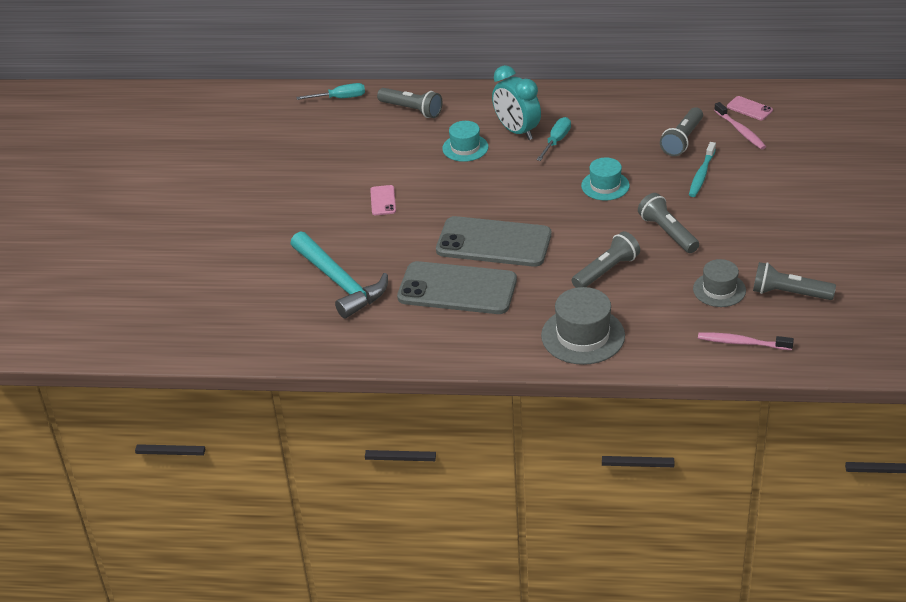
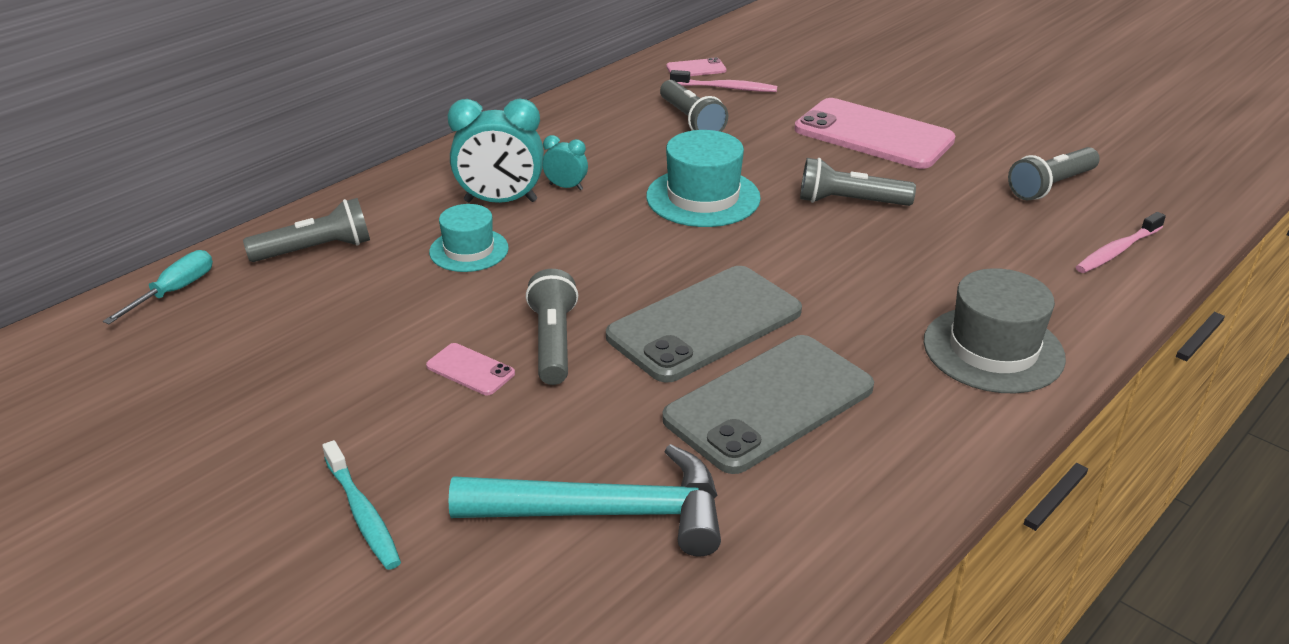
camera: 55 degrees left, 5 degrees down
(556, 141) = (566, 187): turquoise screwdriver -> turquoise clock
(605, 186) = (703, 197): turquoise hat -> turquoise hat, size x1.55
(606, 271) = (874, 272): grey flashlight -> grey flashlight (553, 342)
(701, 174) = (770, 138): turquoise toothbrush -> turquoise toothbrush (363, 513)
(719, 290) = (998, 220): grey hat -> none
(759, 206) = (873, 135): none -> pink phone

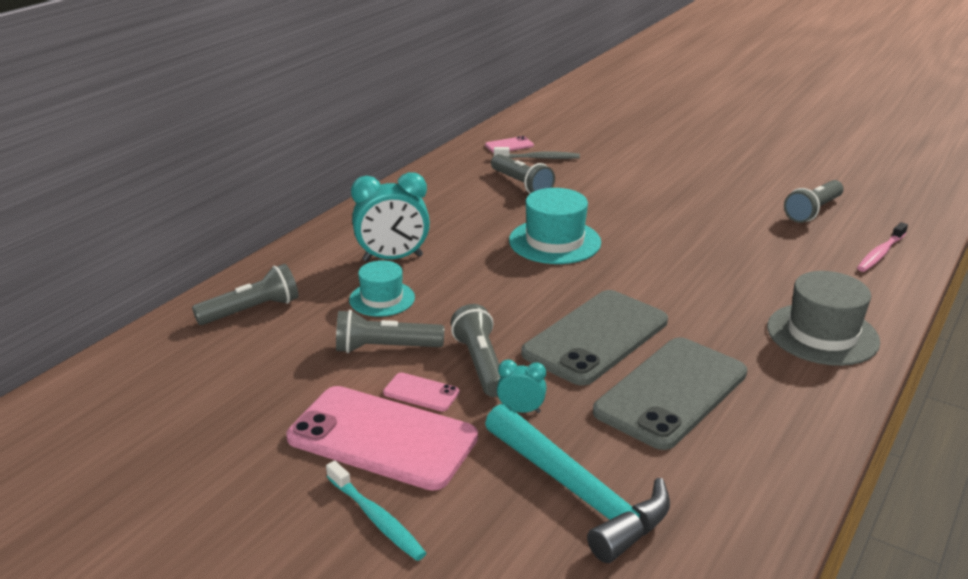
camera: 10 degrees left, 5 degrees down
(174, 291) = (140, 355): turquoise screwdriver -> none
(566, 187) = (442, 243): turquoise clock -> turquoise clock (521, 410)
(606, 513) = (578, 492): turquoise hammer -> turquoise hammer turned 60 degrees clockwise
(726, 88) = (538, 158): pink toothbrush -> grey toothbrush
(850, 202) = (669, 235): grey flashlight -> grey flashlight (385, 348)
(873, 135) = (666, 184): pink phone -> pink phone (382, 438)

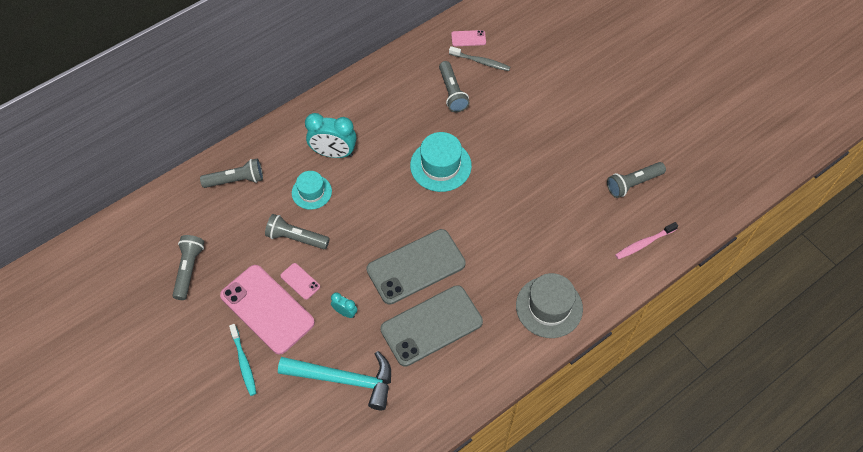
camera: 20 degrees right, 30 degrees up
(480, 364) = (341, 268): grey flashlight -> grey flashlight (189, 269)
(578, 492) = (344, 379): turquoise hammer -> turquoise hammer turned 60 degrees counterclockwise

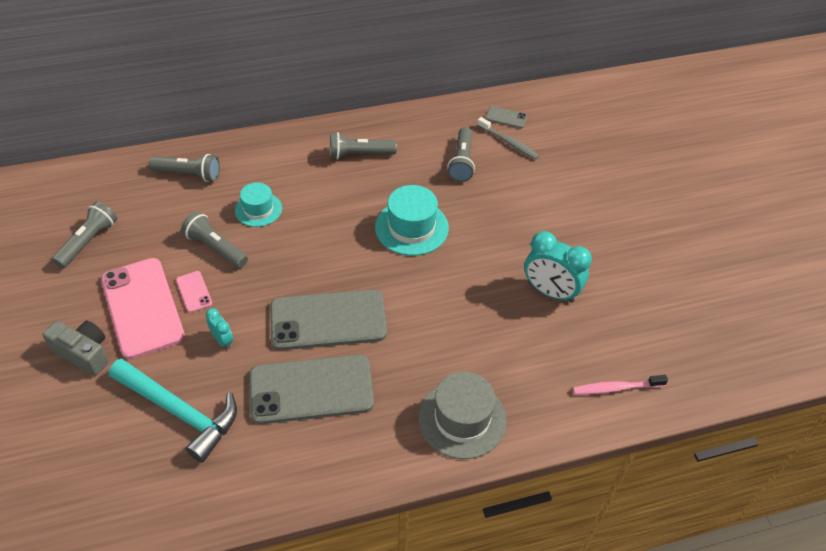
camera: 20 degrees right, 10 degrees down
(244, 362) = (84, 353): turquoise toothbrush -> grey camera
(333, 153) = (303, 180): turquoise clock -> turquoise clock (550, 292)
(468, 38) = (506, 117): pink phone -> grey phone
(633, 183) = (631, 317): grey flashlight -> grey flashlight (359, 154)

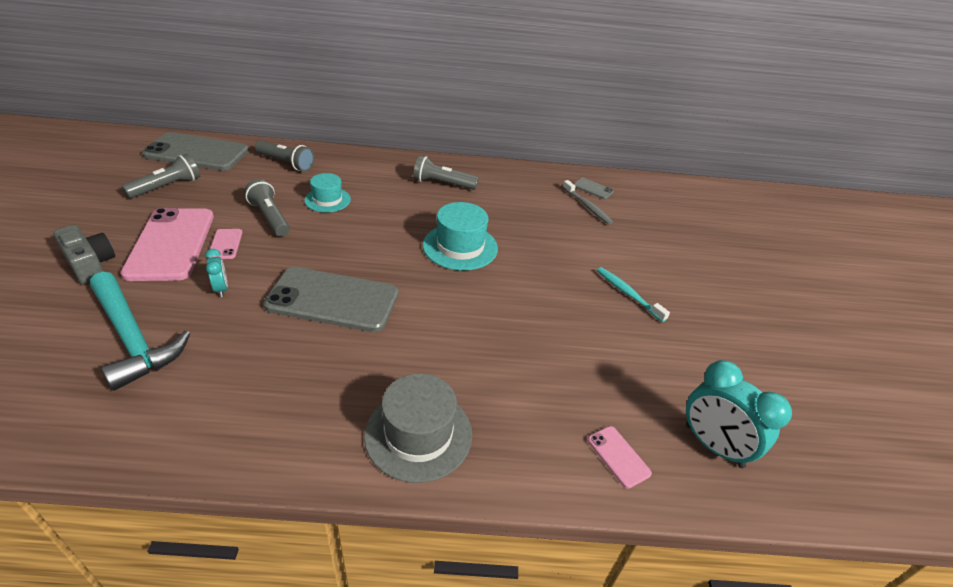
camera: 15 degrees right, 10 degrees down
(311, 389) = (275, 356): grey phone -> grey phone (197, 153)
(462, 162) = (535, 210): grey flashlight -> none
(550, 292) = (578, 337): turquoise clock -> turquoise clock (713, 446)
(577, 234) = (628, 294): none -> turquoise toothbrush
(616, 388) = (618, 456): pink toothbrush -> pink phone

